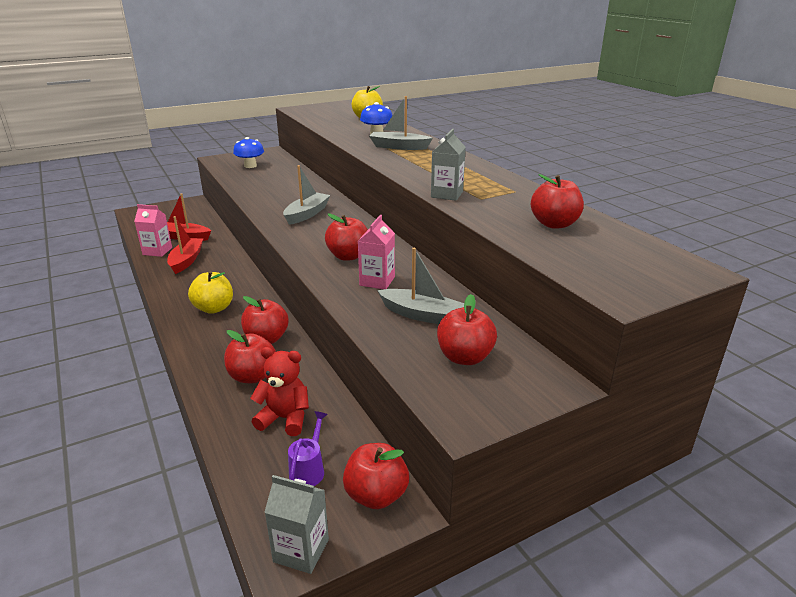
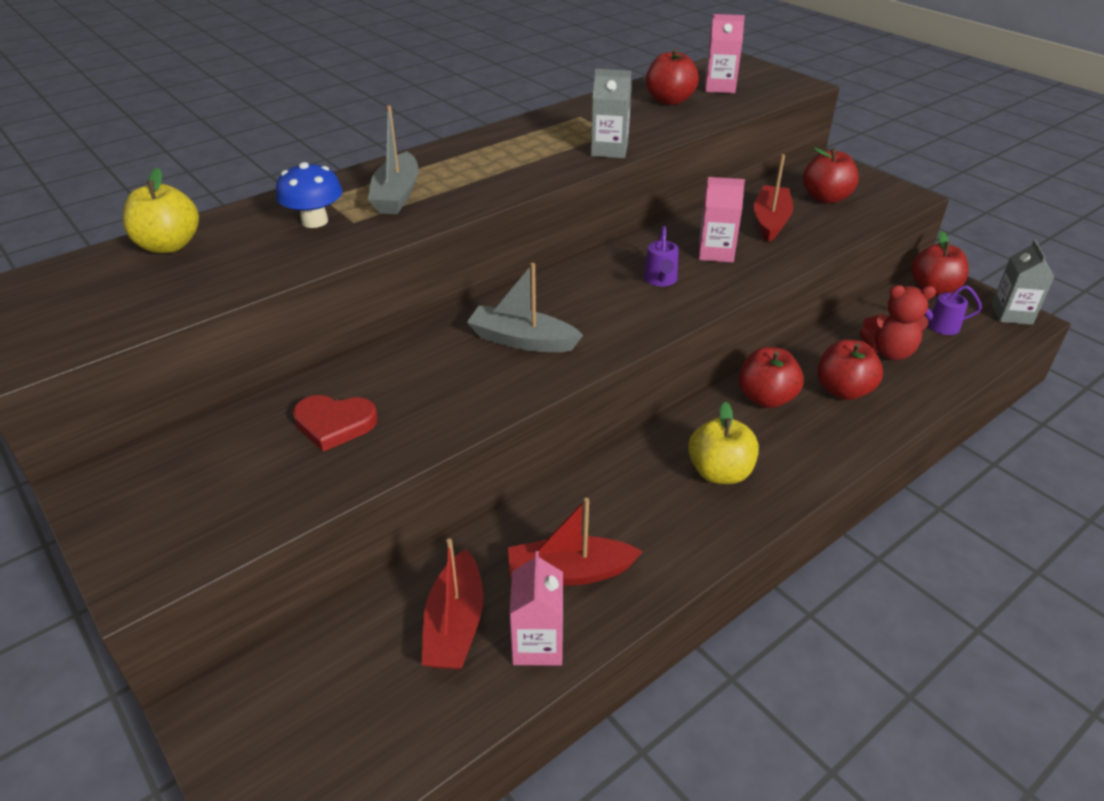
camera: 100 degrees left, 10 degrees up
(250, 166) = (223, 486): blue mushroom -> none
(271, 179) = (334, 424): none -> red heart
(285, 418) = (889, 352): red teddy bear -> red teddy bear turned 90 degrees counterclockwise
(348, 256) = (660, 280): red apple -> purple watering can
(422, 315) = (770, 221): grey boat -> red boat
(598, 250) = (719, 87): none -> pink carton

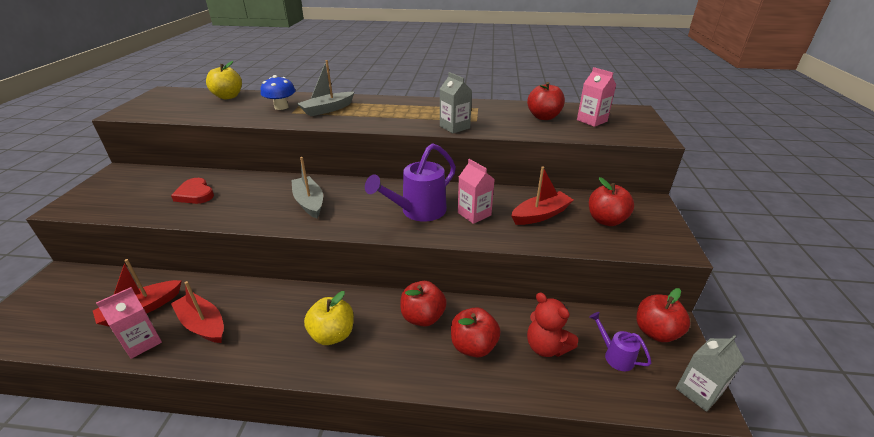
camera: 45 degrees right, 5 degrees down
(660, 280) = (418, 211): purple watering can -> purple watering can, size x1.93

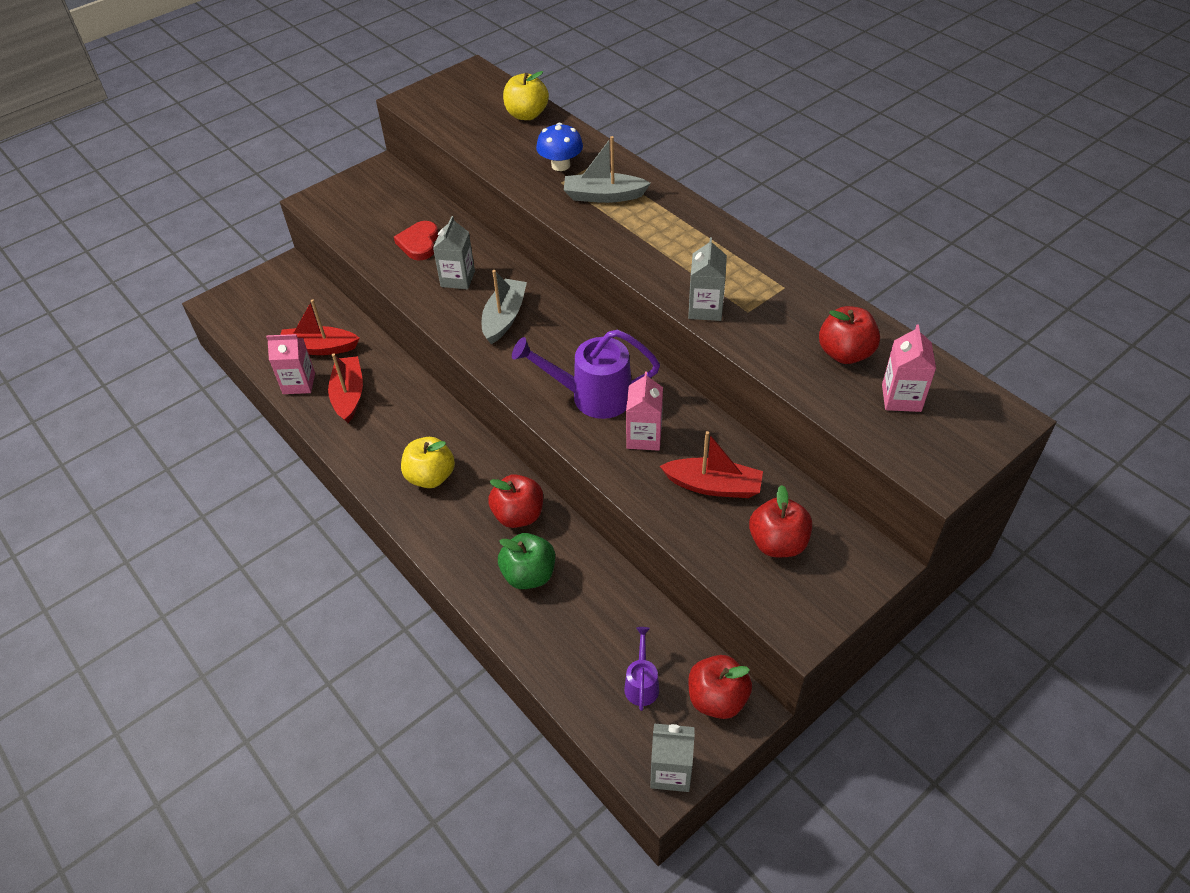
camera: 45 degrees right, 15 degrees up
(249, 199) = (457, 279): none -> grey carton
(473, 346) = (529, 575): red apple -> green apple
(546, 347) = (590, 626): red teddy bear -> none

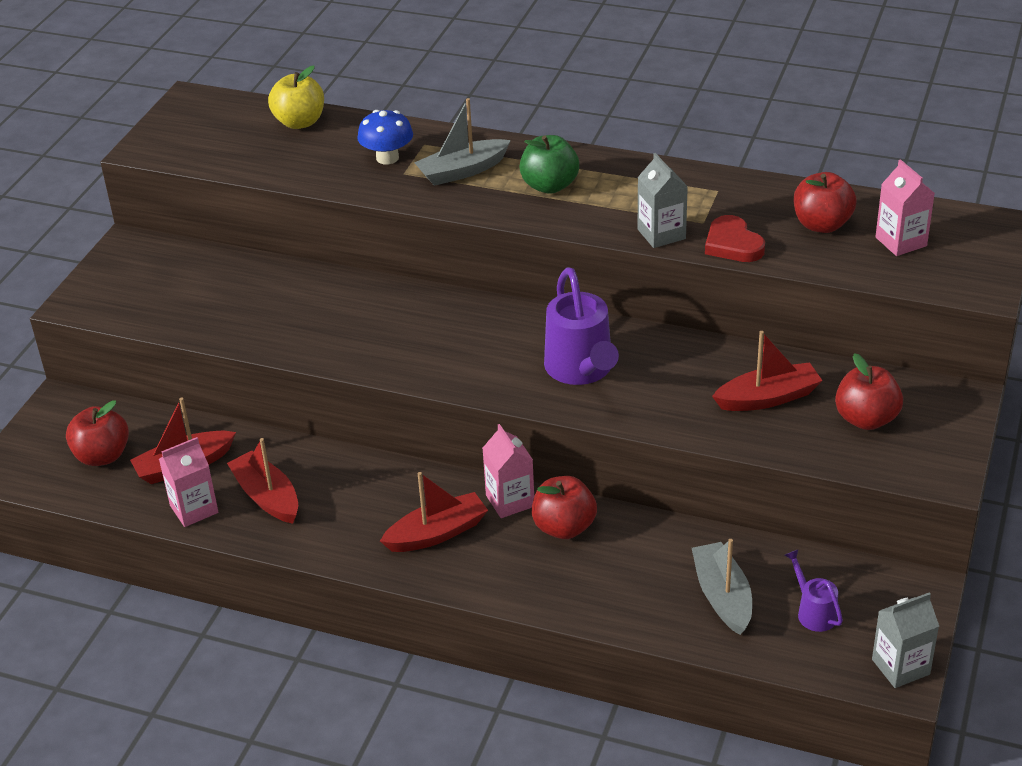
camera: 30 degrees left, 10 degrees down
(419, 243) = (252, 301): red heart -> red heart (733, 244)
(430, 477) = (437, 533): yellow apple -> red boat
(457, 279) = (332, 319): grey carton -> none
(504, 317) = (420, 335): grey boat -> grey boat (722, 596)
(529, 575) = (623, 573): green apple -> green apple (549, 186)
(592, 396) = (581, 370): purple watering can -> purple watering can turned 75 degrees counterclockwise
(644, 437) = (665, 384): pink carton -> pink carton (510, 501)
(717, 699) = (891, 592): red apple -> red apple (102, 456)

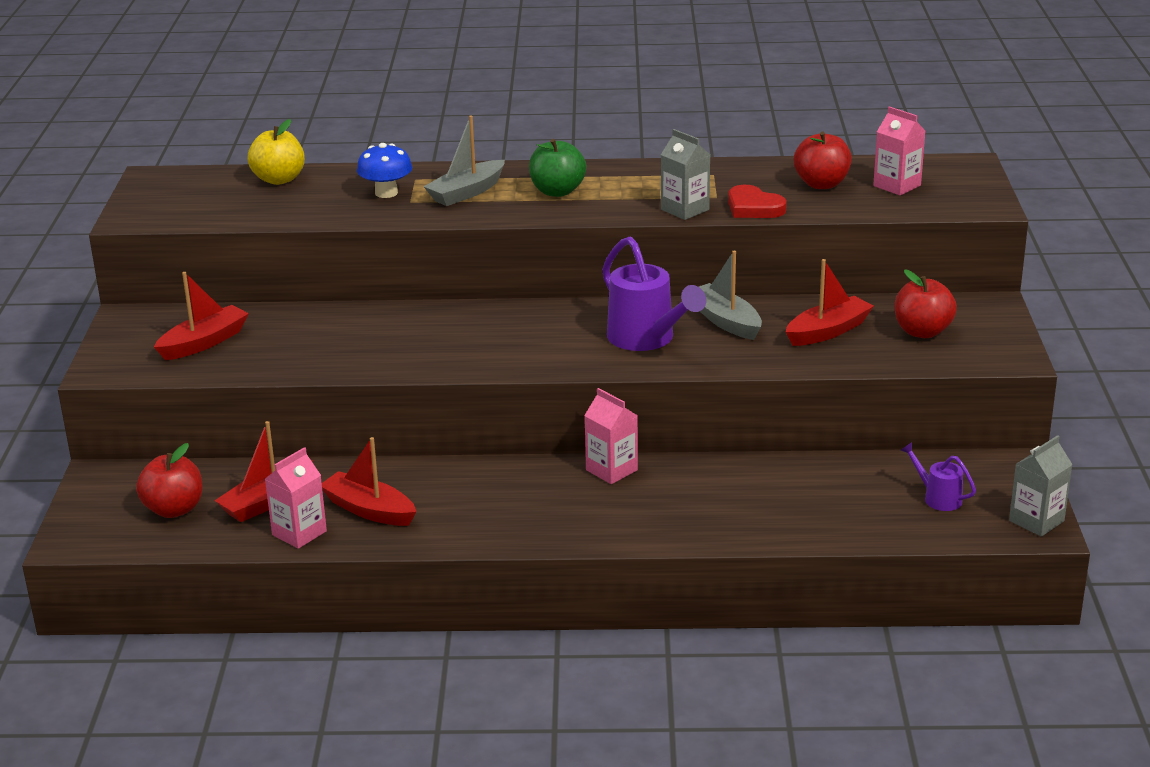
camera: 20 degrees left, 10 degrees down
(437, 533) = (557, 506): red boat -> red boat (204, 342)
(564, 527) = (675, 480): red apple -> none
(722, 596) = (851, 502): grey boat -> grey boat (725, 321)

